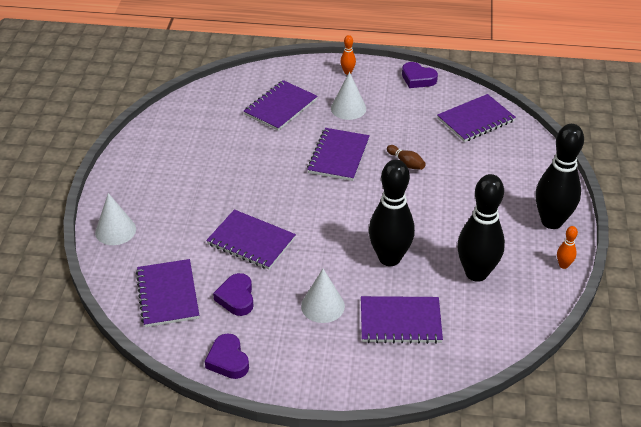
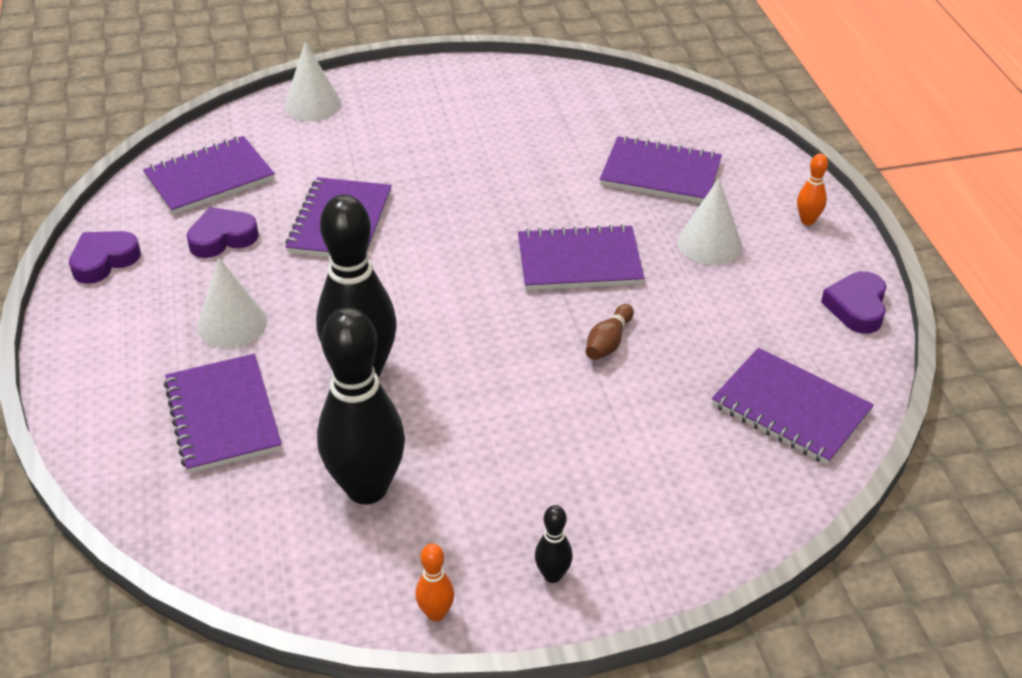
camera: 70 degrees right, 0 degrees up
(551, 221) = (552, 575): black bowling pin -> black bowling pin, size x0.42

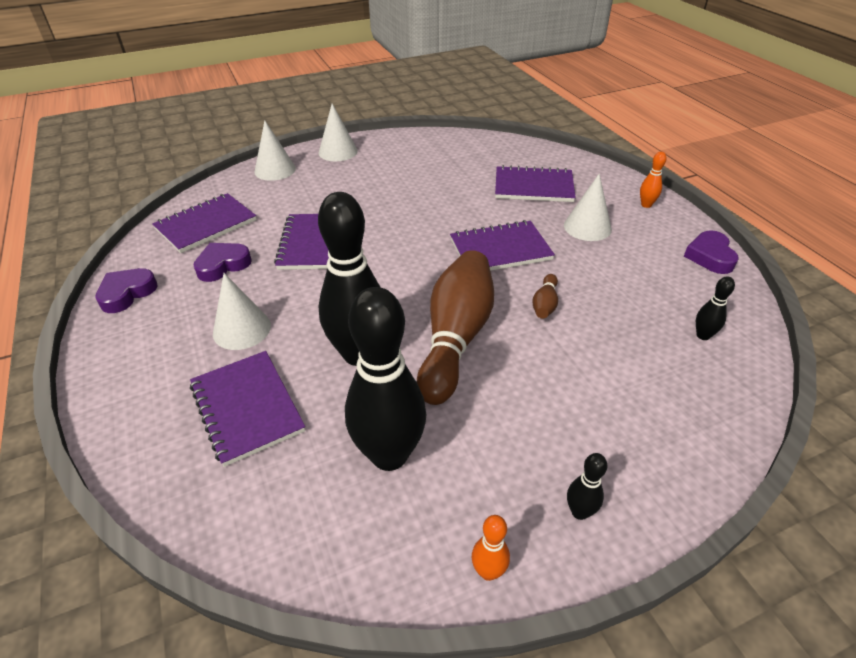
camera: 10 degrees left, 0 degrees up
(405, 84) = (338, 151): none -> white cone
(482, 369) = (456, 338): none -> brown bowling pin
(790, 409) = (703, 335): purple notebook -> black bowling pin

